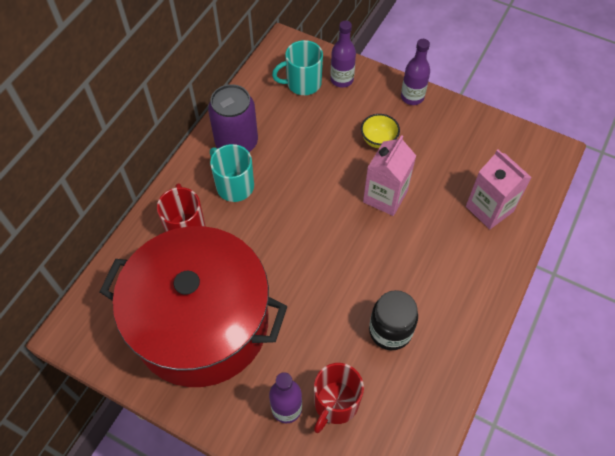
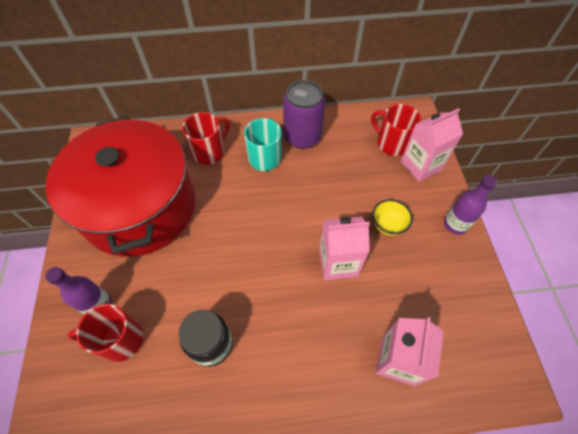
camera: 55 degrees right, 0 degrees up
(302, 83) = (391, 143): turquoise mug -> red mug
(342, 80) = (421, 165): purple bottle -> pink carton

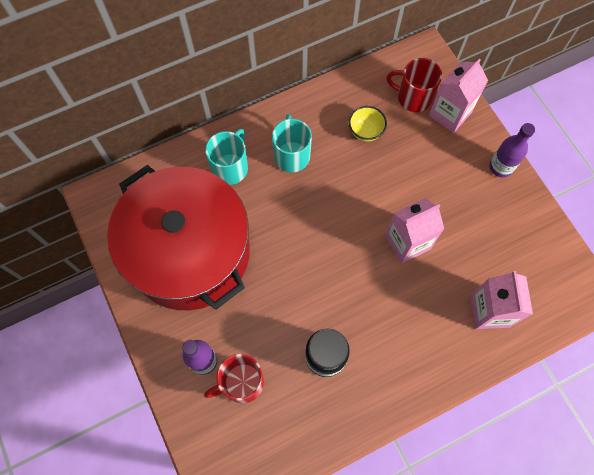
camera: 20 degrees left, 10 degrees up
(209, 152) = (230, 167): red mug -> turquoise mug
(302, 137) = (320, 119): purple can -> none
(388, 225) = (439, 189): yellow bowl -> yellow bowl (365, 131)

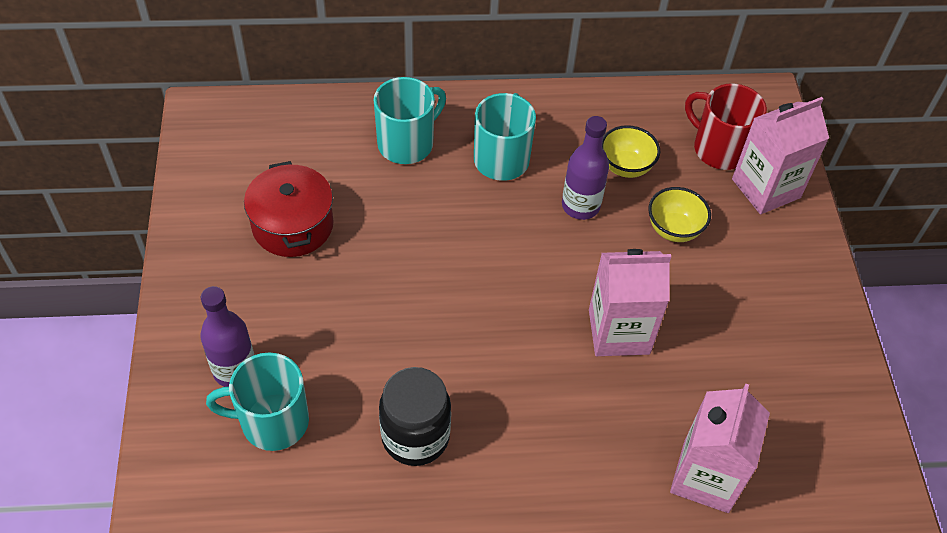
camera: 20 degrees right, 15 degrees down
(189, 252) = (292, 225): red pot -> red pot, size x0.43
(241, 383) = (273, 421): red mug -> turquoise mug
(410, 163) = (674, 229): none -> yellow bowl
(500, 167) = (815, 285): purple bottle -> purple bottle (580, 206)

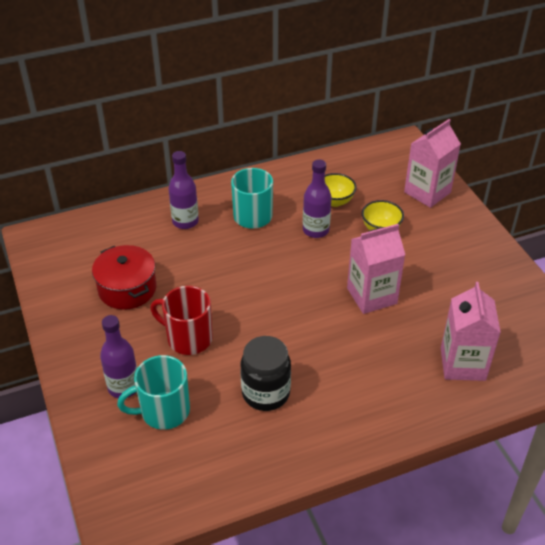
camera: 15 degrees left, 10 degrees down
(407, 143) = (185, 221): turquoise mug -> purple bottle
(719, 149) = (388, 177): red mug -> red mug (188, 338)

